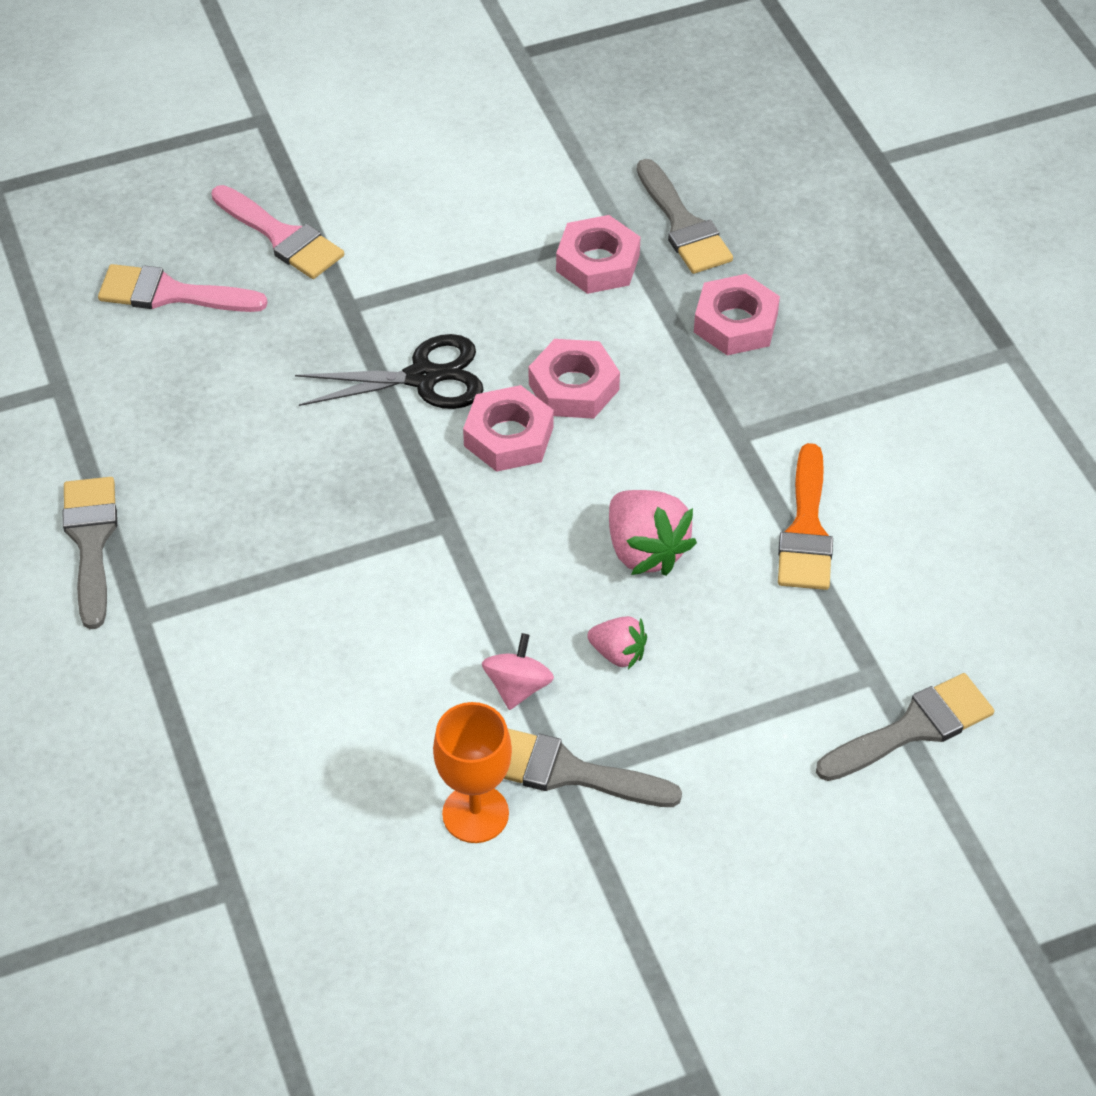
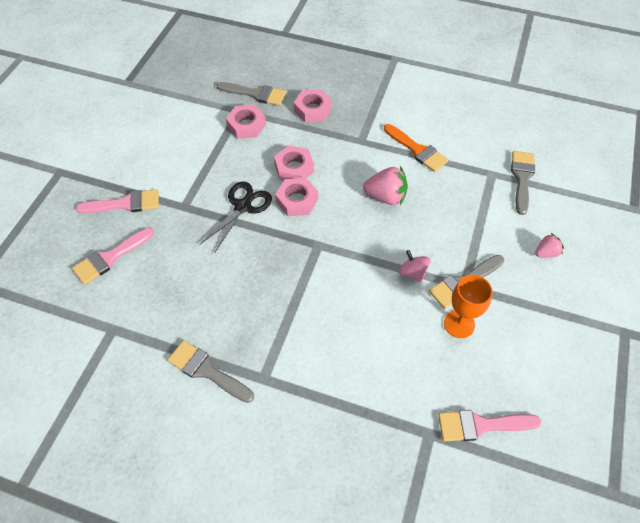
camera: 50 degrees left, 5 degrees up
(306, 952) = (480, 425): none -> pink brush
(618, 653) = (423, 234): pink strawberry -> pink strawberry (546, 253)

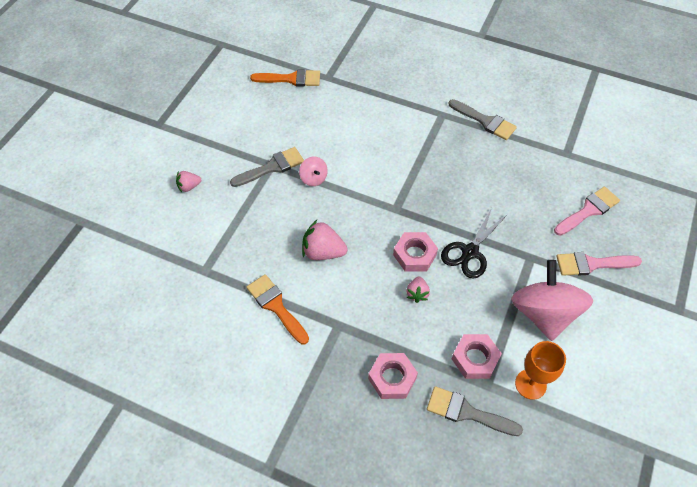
camera: 175 degrees left, 0 degrees up
(182, 160) = (544, 313): none -> pink spinning top
(294, 168) = (417, 293): pink nut -> pink strawberry
(459, 324) = (286, 138): orange goblet -> orange goblet (530, 384)
(480, 425) = (291, 79): pink brush -> orange brush
(522, 178) = (175, 262): grey brush -> none

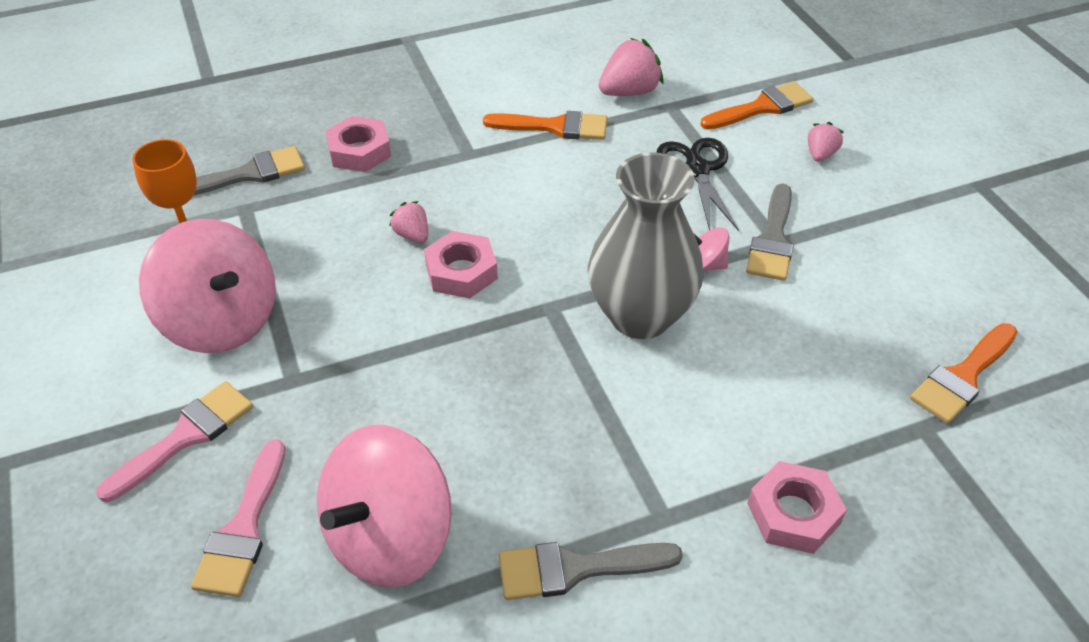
camera: 135 degrees right, 10 degrees down
(167, 232) = (762, 107): none -> orange brush
(323, 252) = (575, 200): pink strawberry -> pink strawberry (629, 92)
(366, 178) = (640, 316): none -> grey vase
(470, 252) = (390, 325): black scissors -> black scissors (697, 169)
(475, 359) = (278, 221): pink nut -> pink nut (793, 513)
(538, 171) = (389, 538): none -> pink spinning top

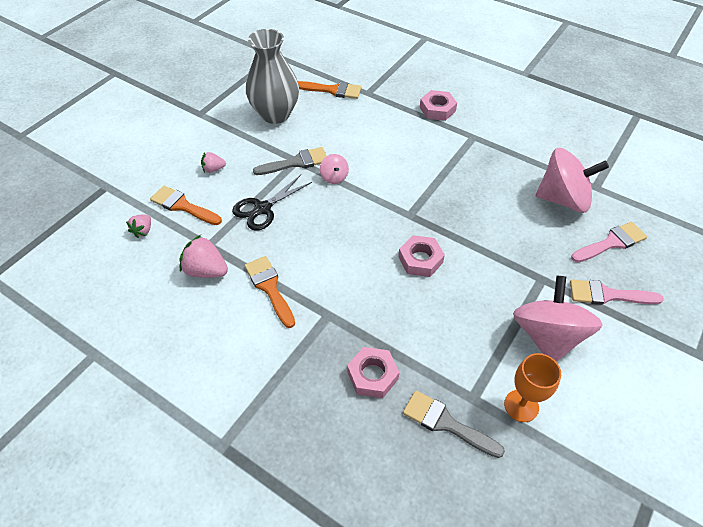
camera: 125 degrees left, 5 degrees up
(412, 235) = (415, 296): pink strawberry -> pink strawberry (143, 231)
(575, 568) = (515, 148): grey brush -> none
(640, 316) = (386, 183): grey vase -> grey vase (275, 114)

